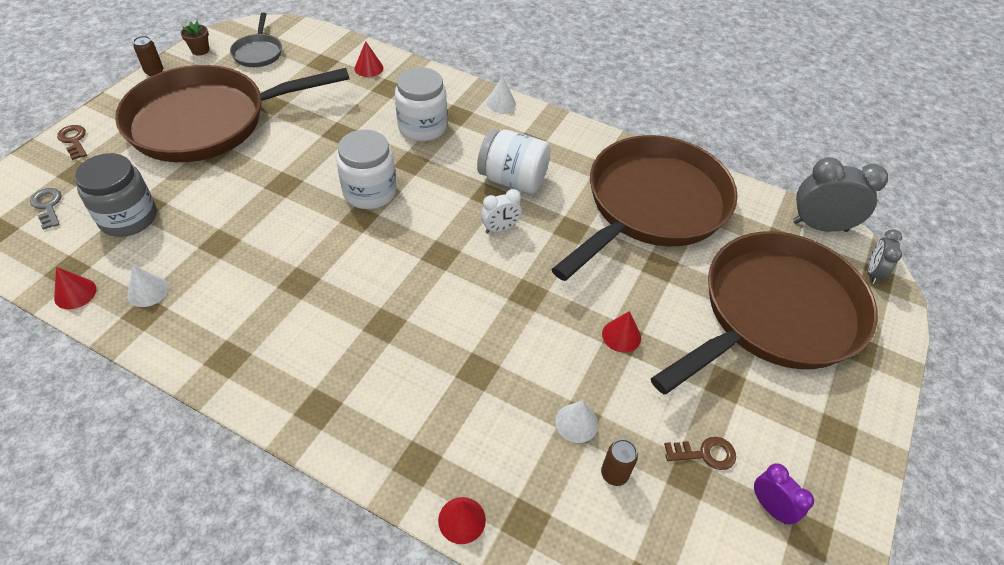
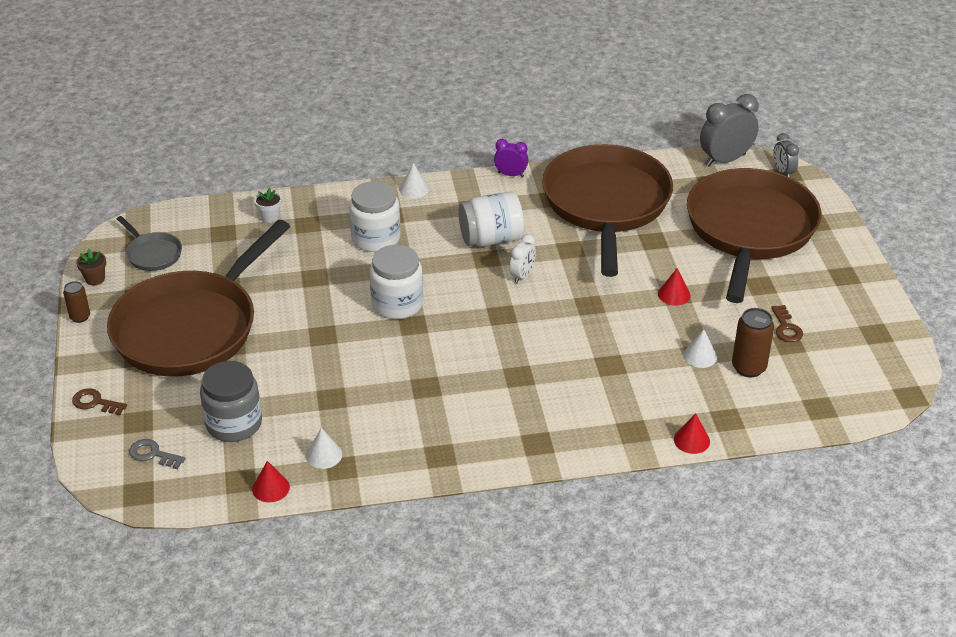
camera: 35 degrees left, 10 degrees down
(368, 68) = (270, 217): red cone -> white flower pot
(614, 474) = (748, 367): brown can -> brown can, size x1.62
(705, 454) = (786, 328): brown key -> brown key turned 120 degrees clockwise
(770, 507) = (844, 332): purple clock -> purple clock (510, 174)

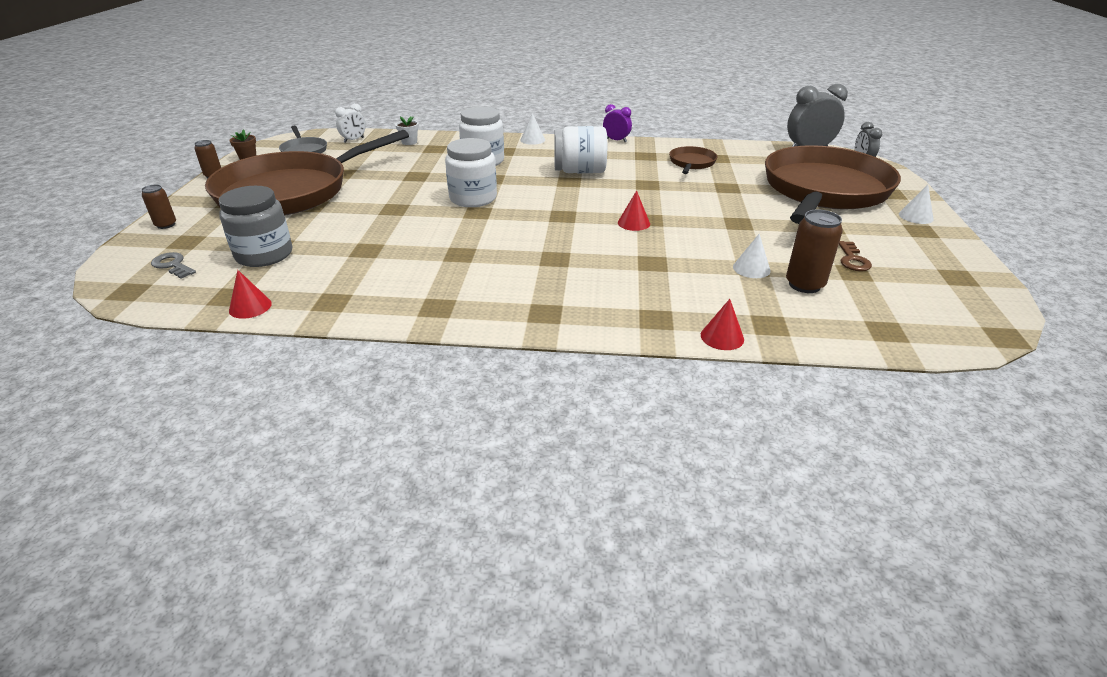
camera: 15 degrees right, 5 degrees down
(95, 402) = (166, 225): brown key -> brown can
(324, 455) = (323, 289): white cone -> white cone (916, 216)
(522, 276) = (595, 194): white clock -> white clock (354, 140)
(606, 204) = (691, 163): brown pan -> brown pan, size x0.41
(674, 294) = (736, 222): red cone -> red cone (633, 223)

